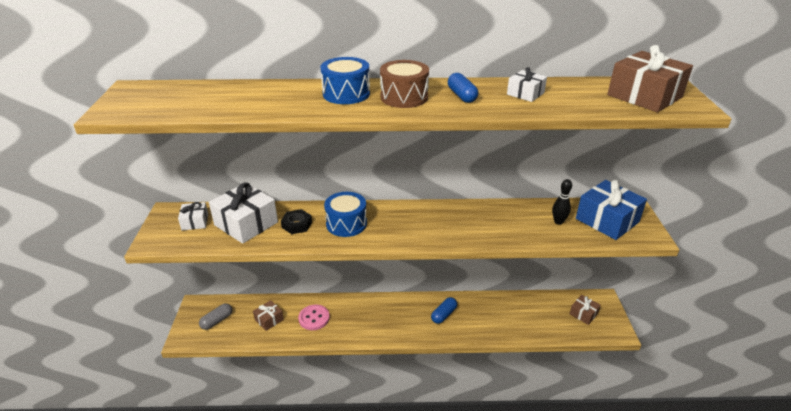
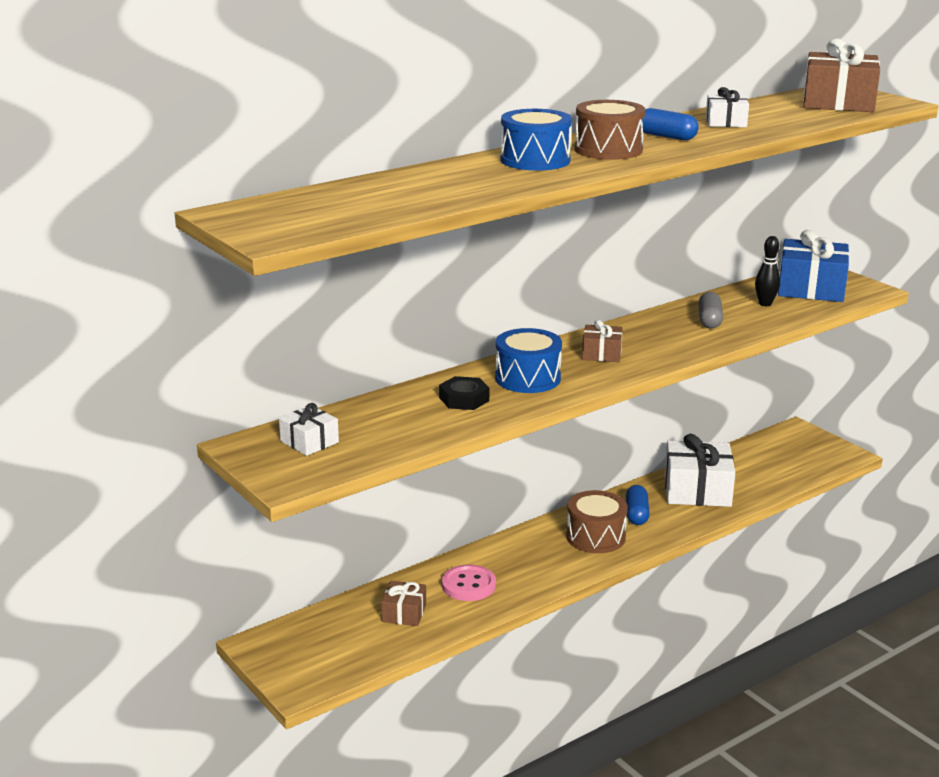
camera: 35 degrees left, 10 degrees down
(217, 321) = (323, 647): grey capsule -> grey capsule (709, 320)
(246, 224) = (390, 420): white gift -> white gift (697, 490)
(406, 319) = (595, 537): none -> brown drum
(583, 314) = (793, 452): brown gift -> brown gift (601, 353)

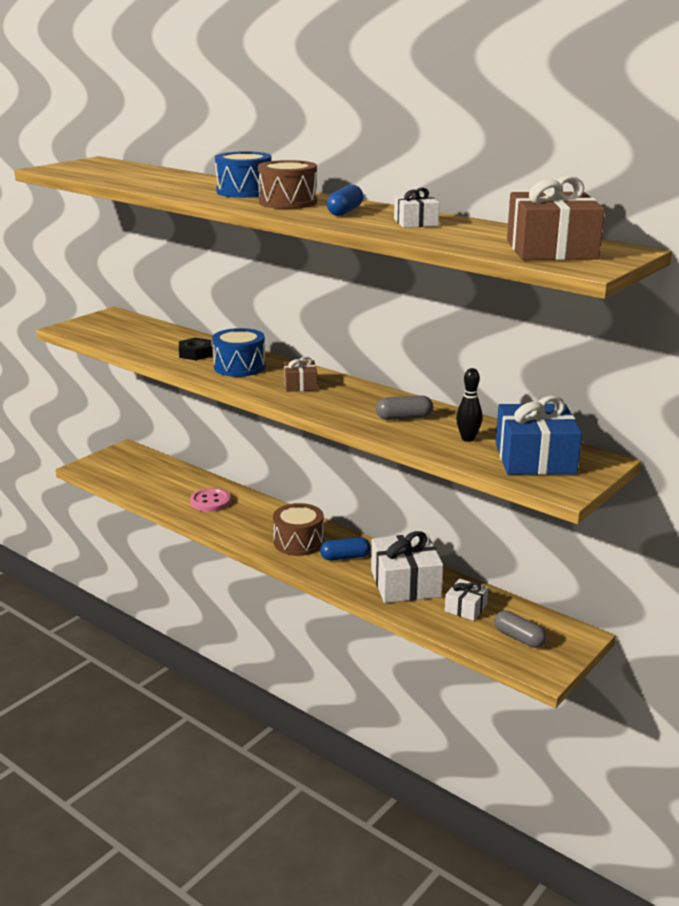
camera: 75 degrees right, 0 degrees up
(309, 442) = (119, 326): white gift -> white gift (466, 608)
(404, 613) = (169, 485): brown gift -> none
(798, 455) = (519, 638): none -> grey capsule

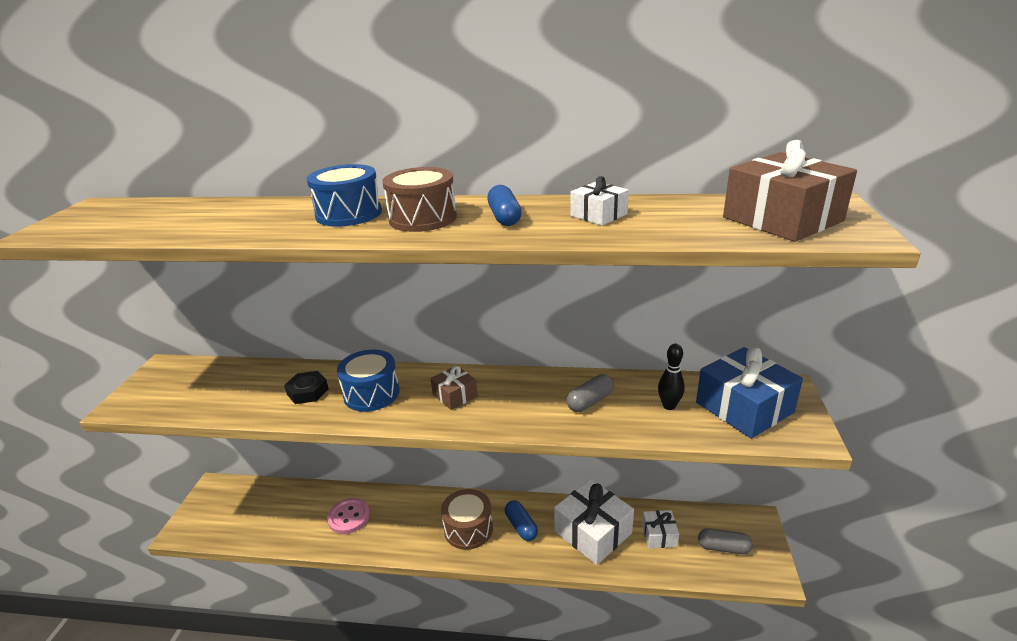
camera: 30 degrees left, 5 degrees up
(345, 557) = (521, 526): blue capsule -> blue capsule turned 75 degrees counterclockwise

